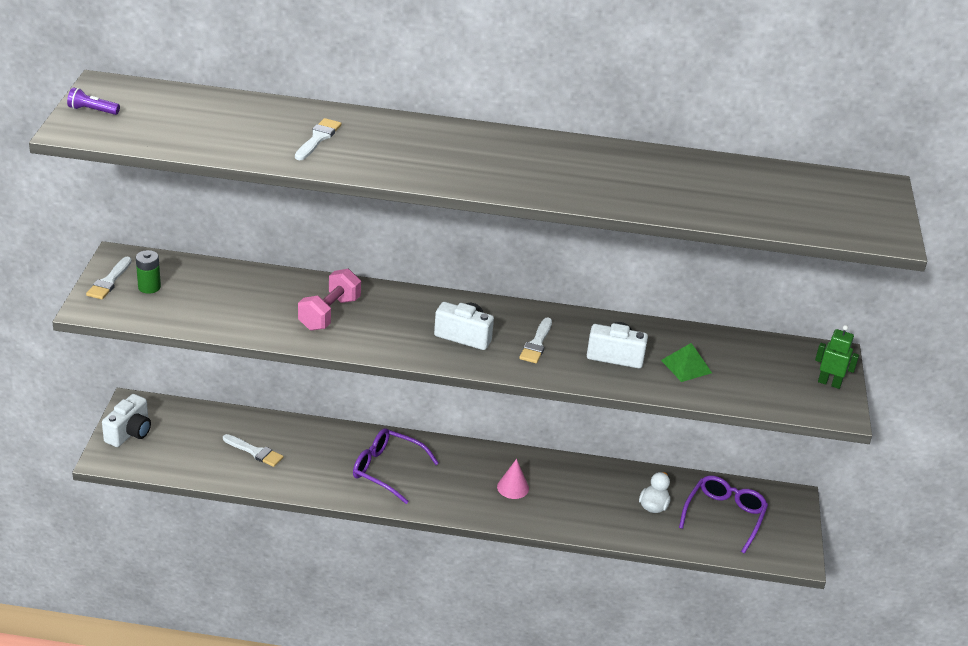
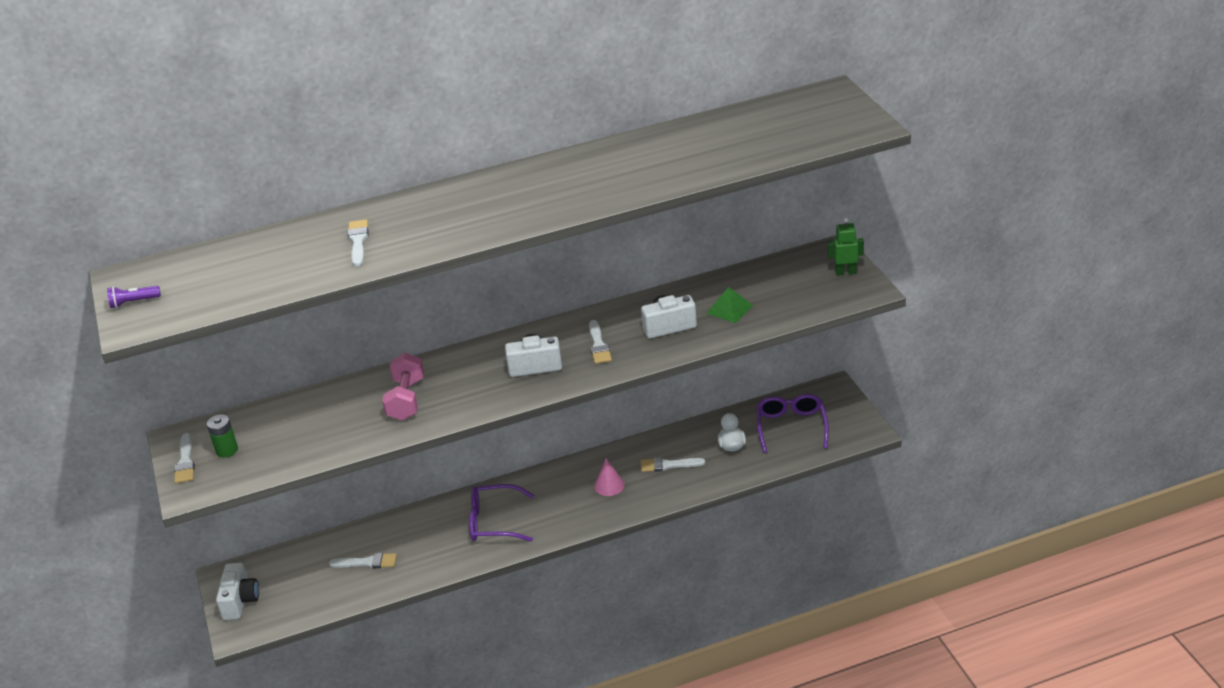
camera: 20 degrees left, 0 degrees up
(580, 495) = (668, 465): none -> white brush

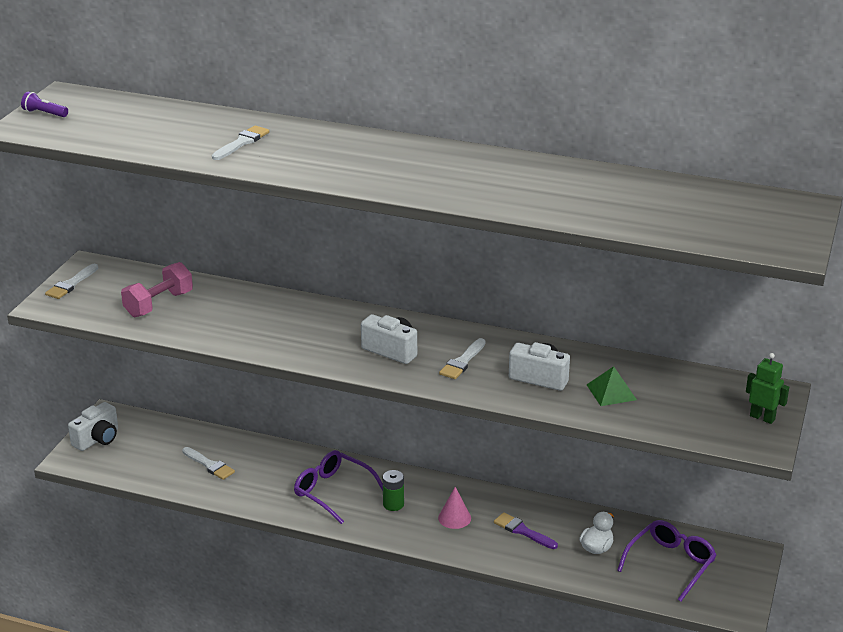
camera: 35 degrees right, 5 degrees down
(227, 450) = (106, 291): green battery -> green battery (393, 504)
(406, 400) = (266, 323): pink dumbbell -> pink dumbbell (159, 304)
(668, 465) = (522, 531): white brush -> purple brush

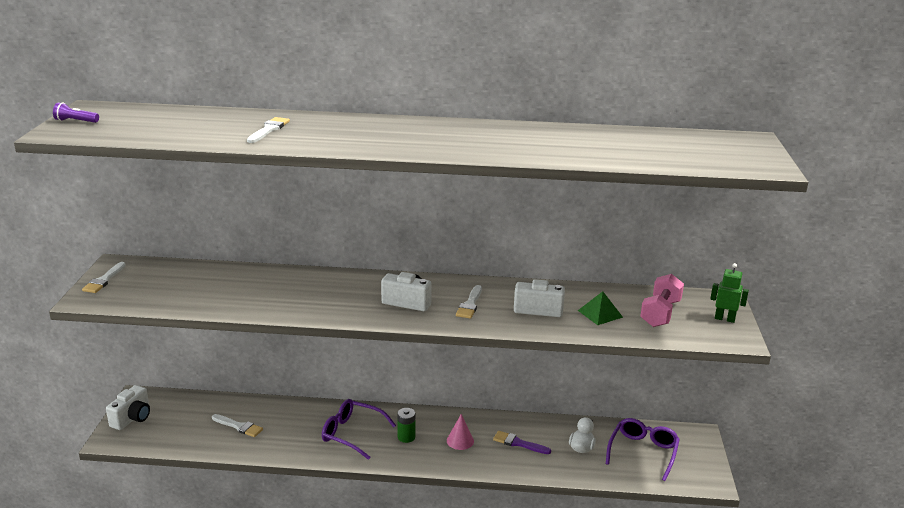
camera: 15 degrees left, 5 degrees down
(159, 304) = (190, 288): pink dumbbell -> pink dumbbell (660, 313)

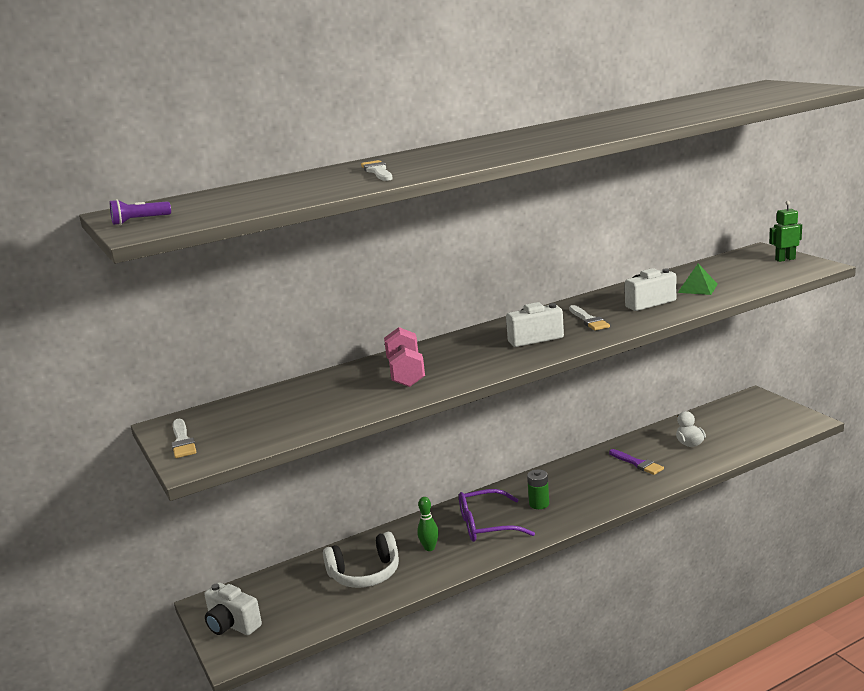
camera: 30 degrees left, 5 degrees down
(132, 418) = (232, 625): white camera -> white camera turned 135 degrees clockwise
(239, 426) = (365, 574): white brush -> white headphones
(297, 430) = (429, 548): none -> green bowling pin
(460, 441) = (588, 484): pink cone -> none
(518, 443) = (637, 463): purple brush -> purple brush turned 120 degrees counterclockwise
(643, 452) = (736, 425): purple glasses -> none
(660, 313) = (737, 272): pink dumbbell -> pink dumbbell (406, 373)

